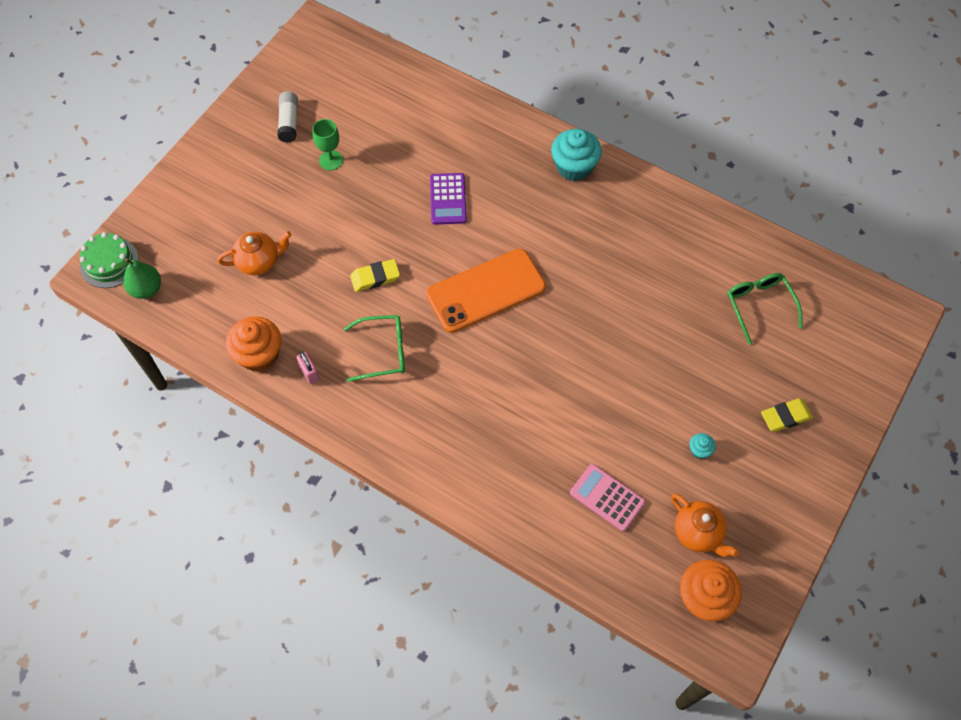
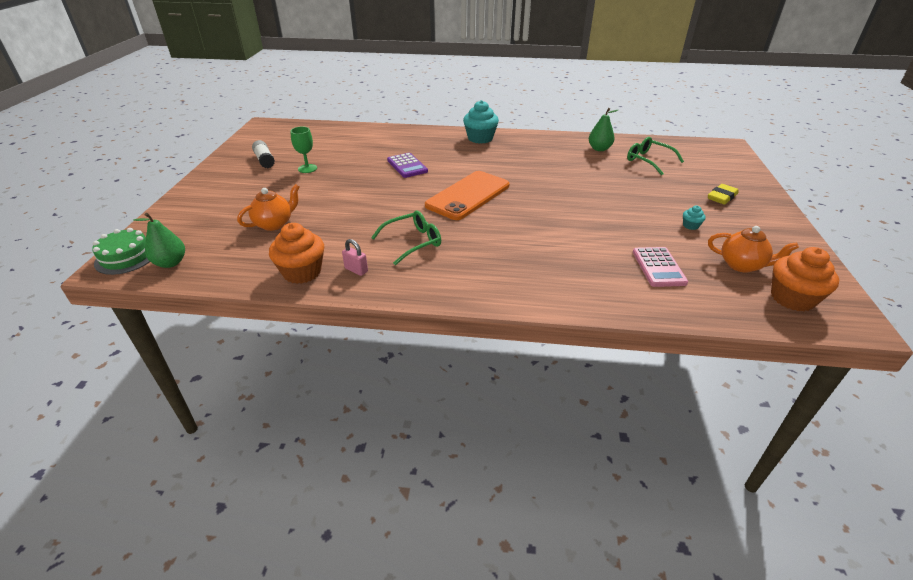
camera: 25 degrees left, 25 degrees down
(375, 277) = (379, 209): yellow eraser -> none
(607, 497) = (658, 267): pink calculator -> pink calculator turned 105 degrees counterclockwise
(715, 253) = (599, 149): none -> green pear

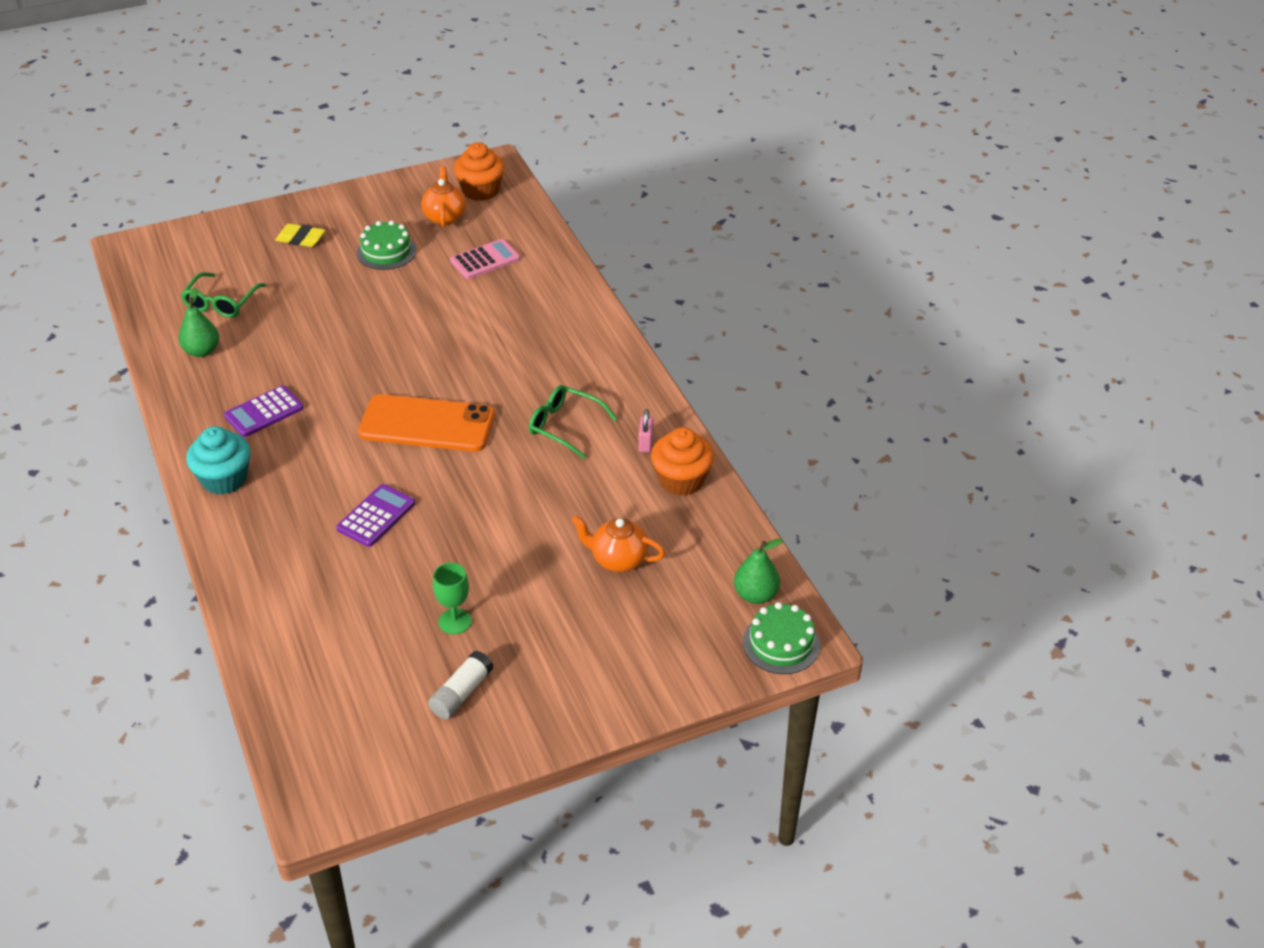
camera: 120 degrees left, 5 degrees up
(526, 155) = (264, 412): none -> purple calculator
(690, 226) = (386, 252): turquoise cupcake -> green cake

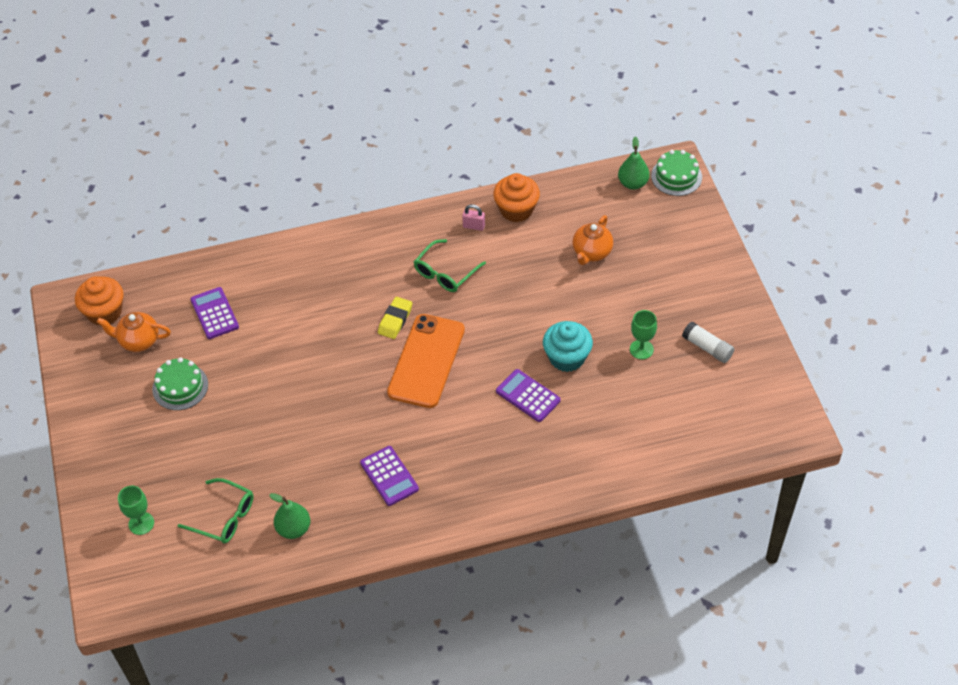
camera: 80 degrees left, 10 degrees up
(219, 252) = (141, 523): none -> green goblet
(224, 479) = (469, 501): turquoise cupcake -> turquoise cupcake (567, 357)
(300, 239) = (139, 455): yellow eraser -> yellow eraser (395, 320)
(485, 260) = (214, 313): pink calculator -> purple calculator

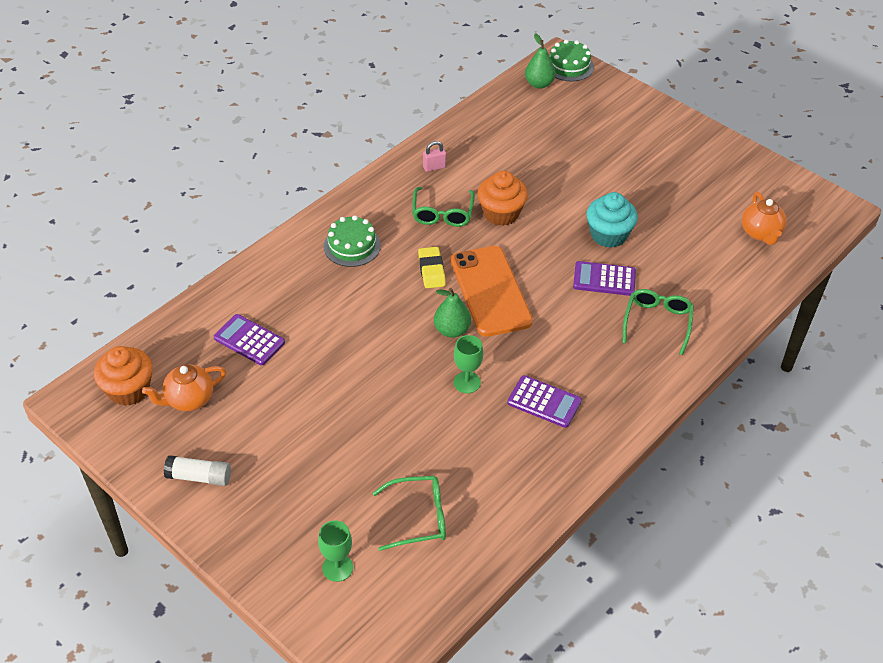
camera: 35 degrees left, 5 degrees down
(180, 387) = (269, 421): green cake -> green cake (352, 246)
(293, 529) = (496, 492): green pear -> green pear (452, 330)
(516, 210) = (460, 140): orange cupcake -> orange cupcake (501, 213)
(538, 456) = (657, 323): none -> green glasses
(591, 253) = (554, 147): orange teapot -> orange teapot (761, 233)
(641, 349) = (662, 202): green goblet -> green goblet (467, 382)
(707, 348) = (712, 179): white glue stick -> white glue stick (199, 477)

